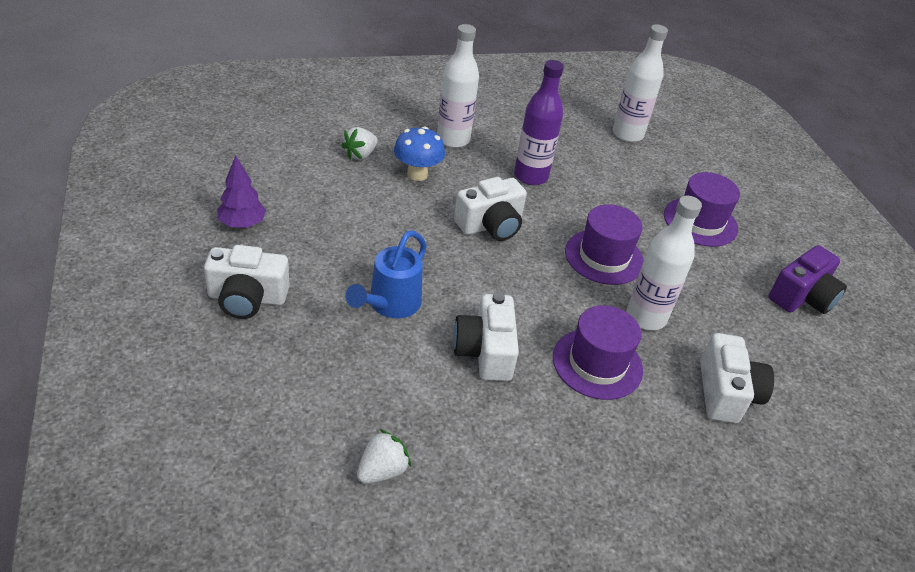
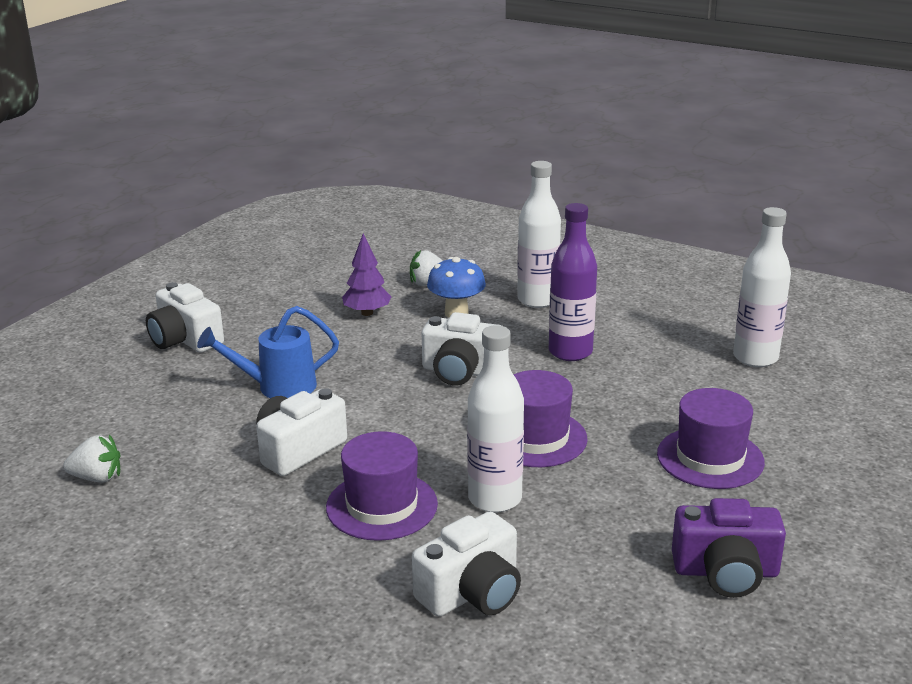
camera: 50 degrees right, 15 degrees down
(242, 224) = (257, 295): purple tree -> purple tree (367, 313)

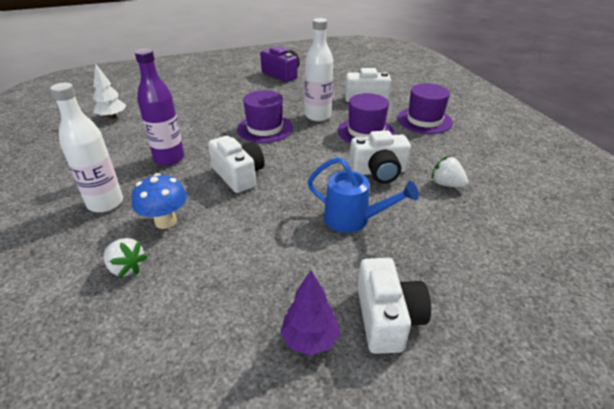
camera: 140 degrees left, 10 degrees up
(97, 478) = (508, 206): white strawberry -> white strawberry (446, 184)
(367, 313) = (216, 260): purple tree -> purple tree (310, 339)
(710, 458) = (220, 96): purple hat -> purple hat (424, 120)
(755, 358) = (112, 117): white bottle -> white tree

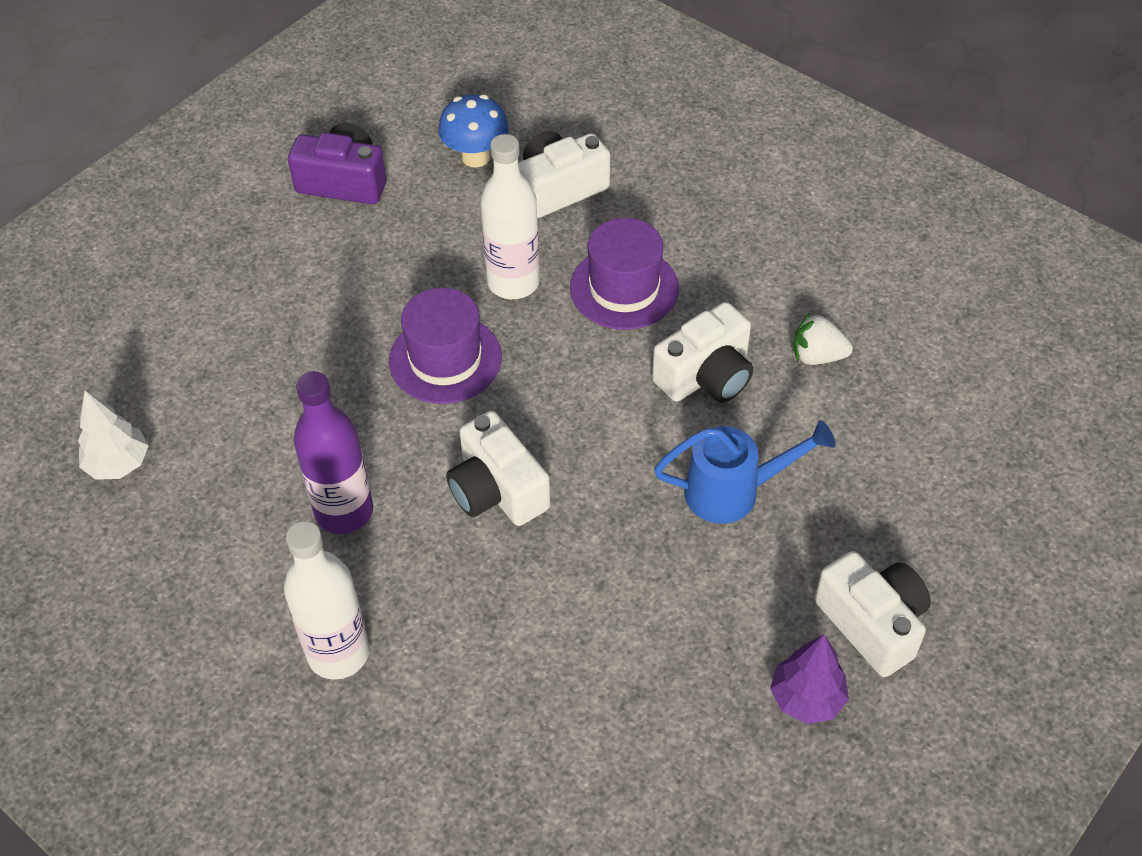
camera: 30 degrees left, 15 degrees up
(126, 268) = (494, 735): white strawberry -> none
(165, 221) = (470, 635): blue mushroom -> blue mushroom (476, 157)
(239, 175) = (497, 490): white camera -> white camera turned 150 degrees counterclockwise
(424, 120) = (701, 213): purple hat -> none

